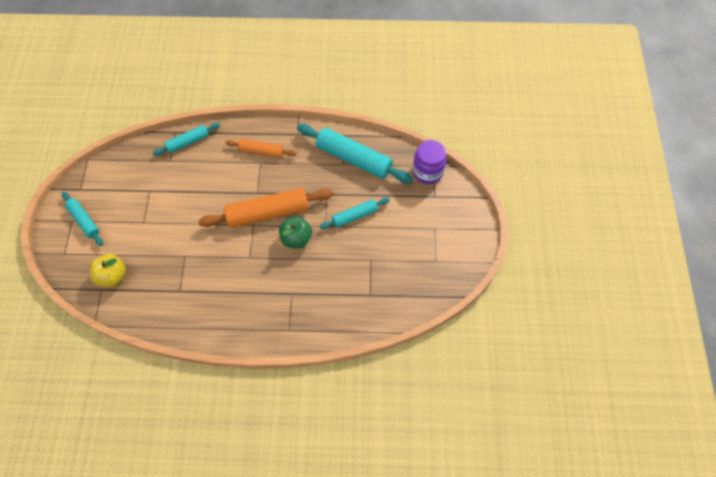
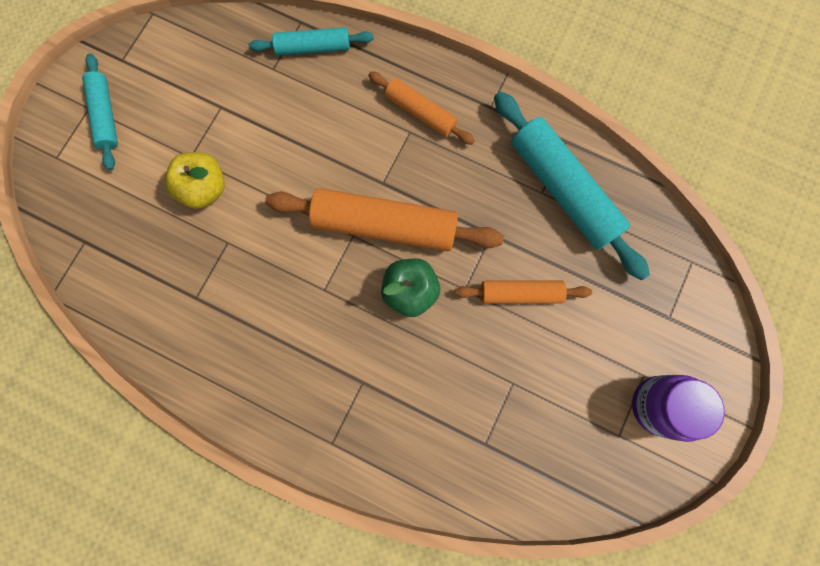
camera: 25 degrees right, 15 degrees up
(112, 276) = (108, 227): yellow apple -> yellow apple (204, 188)
(354, 216) = (520, 293): turquoise rolling pin -> orange rolling pin
(427, 171) = (677, 267): purple jar -> purple jar (659, 405)

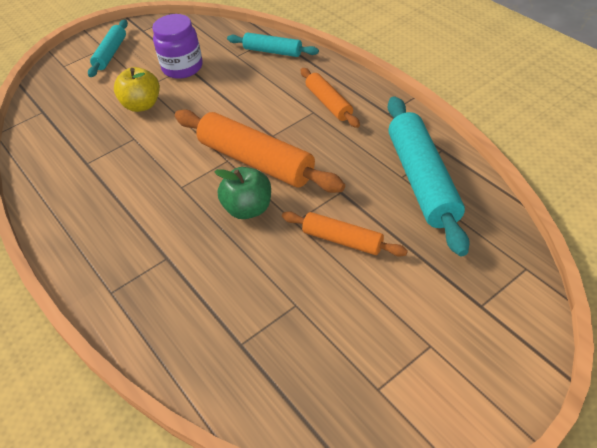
camera: 30 degrees right, 30 degrees down
(659, 405) = (435, 378): purple jar -> purple jar (182, 67)

